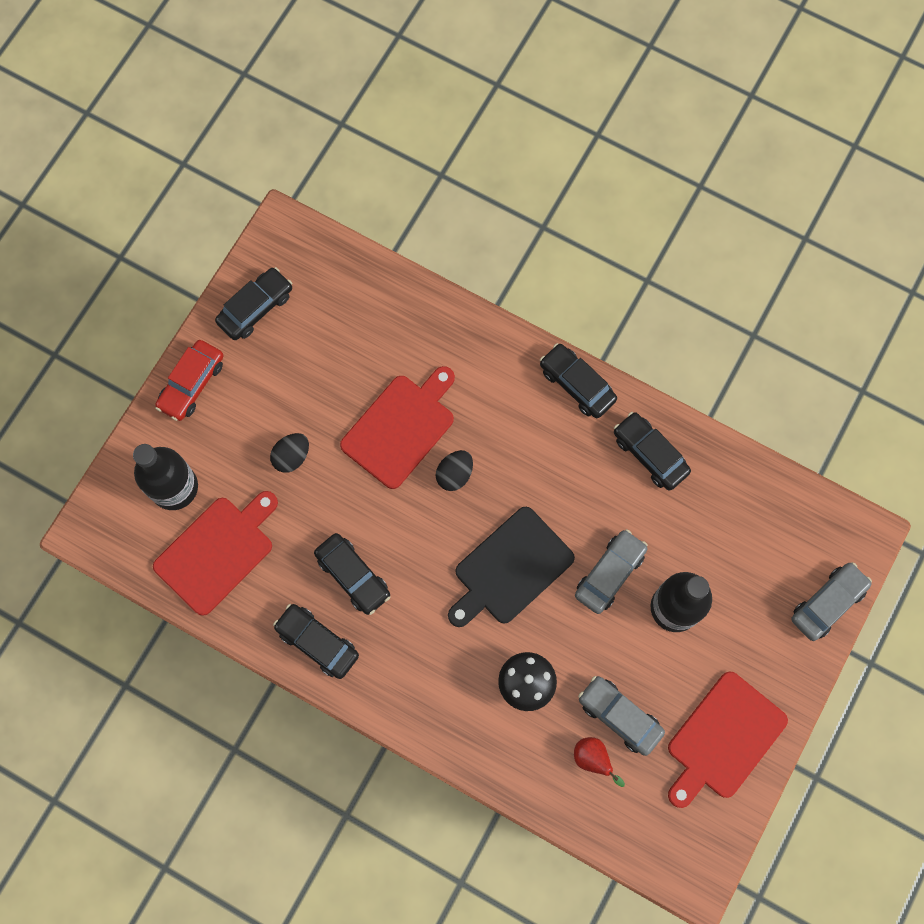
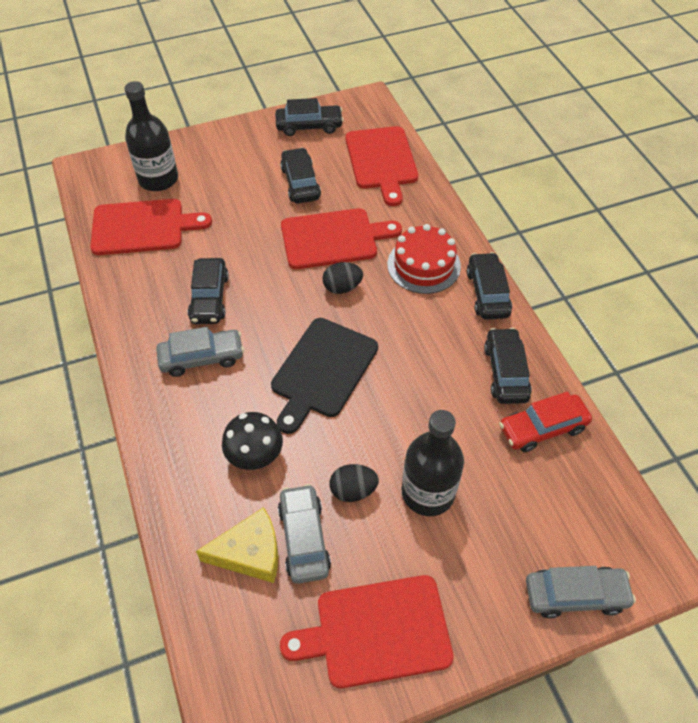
camera: 40 degrees right, 20 degrees down
(192, 384) = (229, 138): red car -> red car (542, 428)
(292, 457) = (245, 209): black egg -> black egg (353, 490)
(317, 642) = (142, 319): black car -> black car (300, 183)
(364, 300) = (381, 161): none -> red cutting board
(502, 396) = (423, 265): none -> red cake
(510, 568) = (322, 371): black cutting board -> black cutting board turned 60 degrees counterclockwise
(593, 759) = (250, 553): red pear -> yellow cheese
(610, 573) = (396, 429): grey car -> grey car (202, 358)

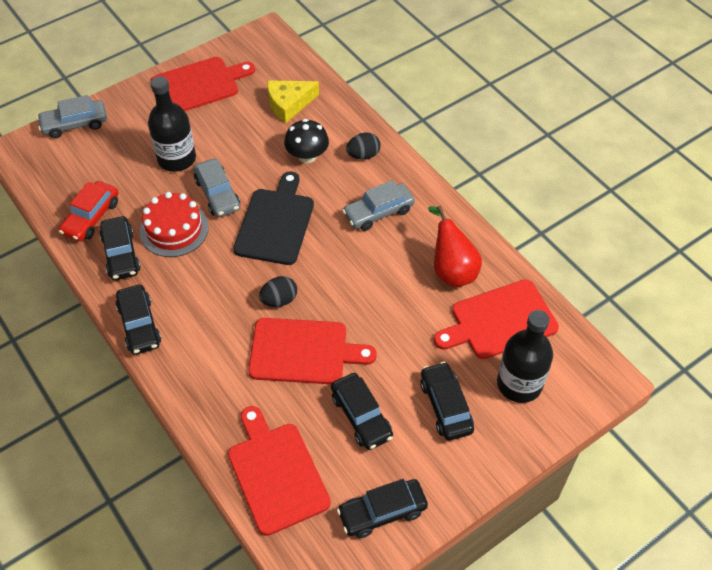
camera: 165 degrees right, 0 degrees up
(159, 280) = (451, 270): none -> red pear
(209, 298) = (397, 263): black car -> black car (446, 406)
(304, 538) = (256, 118): grey car -> grey car (217, 194)
(333, 238) = (303, 351): red cutting board -> red cutting board turned 150 degrees counterclockwise
(353, 490) = (230, 149): black egg -> black egg (363, 155)
(423, 265) = (205, 341): red cake -> red cake (174, 229)
(542, 428) = (91, 217): red car -> red car turned 150 degrees clockwise

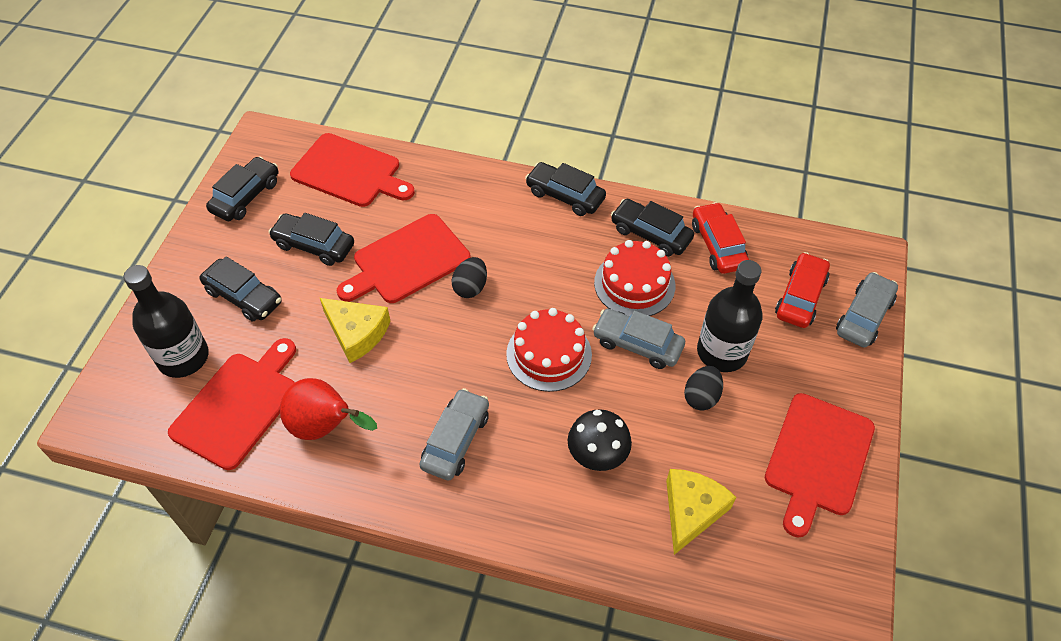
camera: 140 degrees right, 0 degrees up
(91, 156) = (800, 297): none -> red car
(275, 223) = (549, 354): black cutting board -> red cake
(363, 155) = (537, 503): black egg -> black egg (701, 397)
(384, 319) = (357, 333): none -> yellow cheese

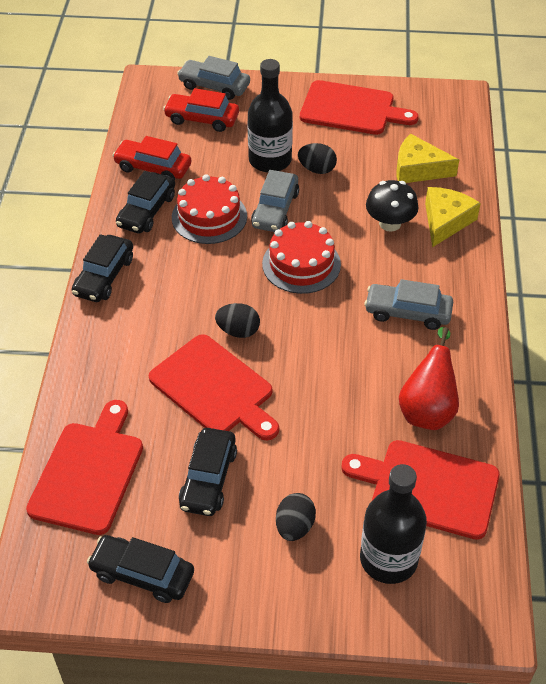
camera: 100 degrees left, 5 degrees down
(243, 296) = (294, 527): black car -> black egg
(357, 333) = (316, 410): yellow cheese -> yellow cheese (446, 221)
(718, 245) = (153, 167): red car -> red car turned 45 degrees clockwise

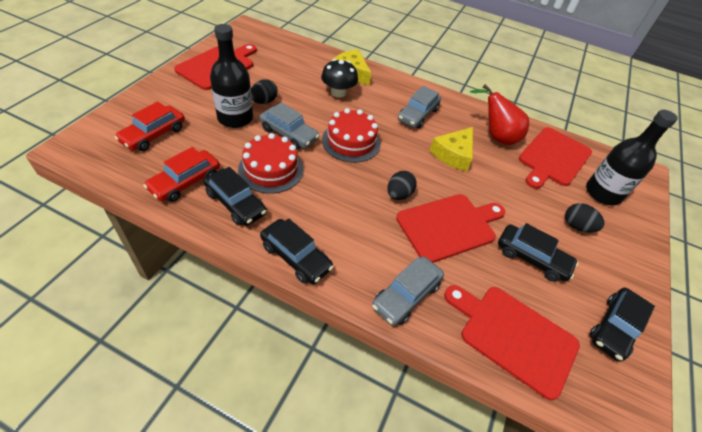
camera: 75 degrees left, 0 degrees up
(214, 86) = (121, 115): grey car -> grey car (406, 295)
(418, 169) = (298, 64): yellow cheese -> yellow cheese (453, 154)

